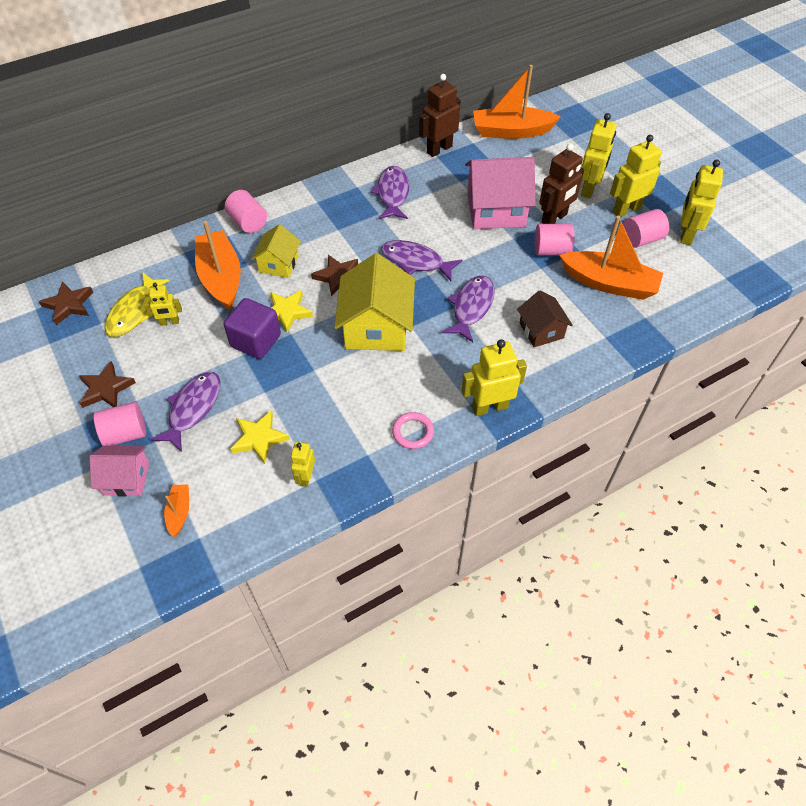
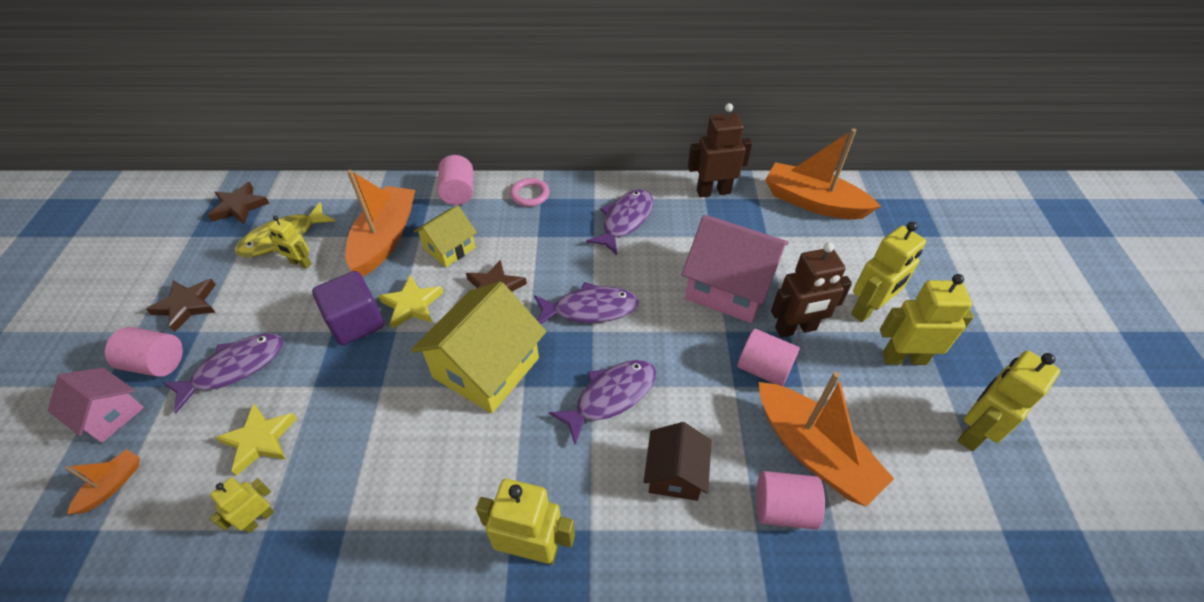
camera: 30 degrees right, 5 degrees down
(413, 432) = (416, 530): pink ring -> pink ring (530, 195)
(416, 262) = (590, 309): purple fish -> purple fish turned 120 degrees clockwise
(641, 239) = (900, 409): pink cylinder -> pink cylinder (783, 509)

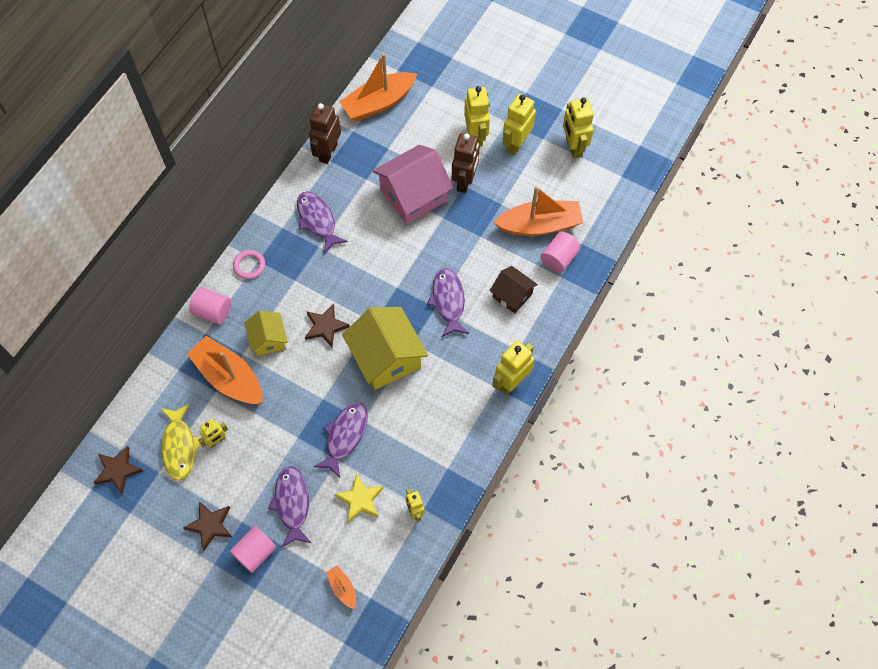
camera: 60 degrees left, 15 degrees up
(110, 414) = (284, 586): pink house -> none
(356, 322) = (299, 420): purple cube -> none
(412, 305) = (306, 381): yellow star -> none
(590, 309) = (379, 280): purple fish -> purple fish (345, 436)
(763, 369) = (479, 215): pink cylinder -> none

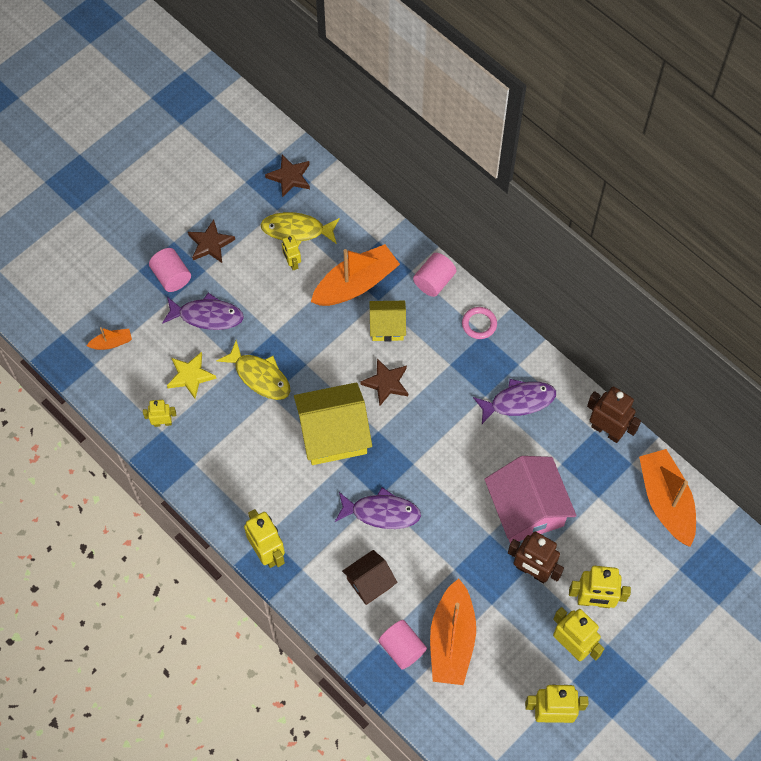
camera: 105 degrees right, 0 degrees up
(345, 436) = (259, 376): purple fish -> yellow fish

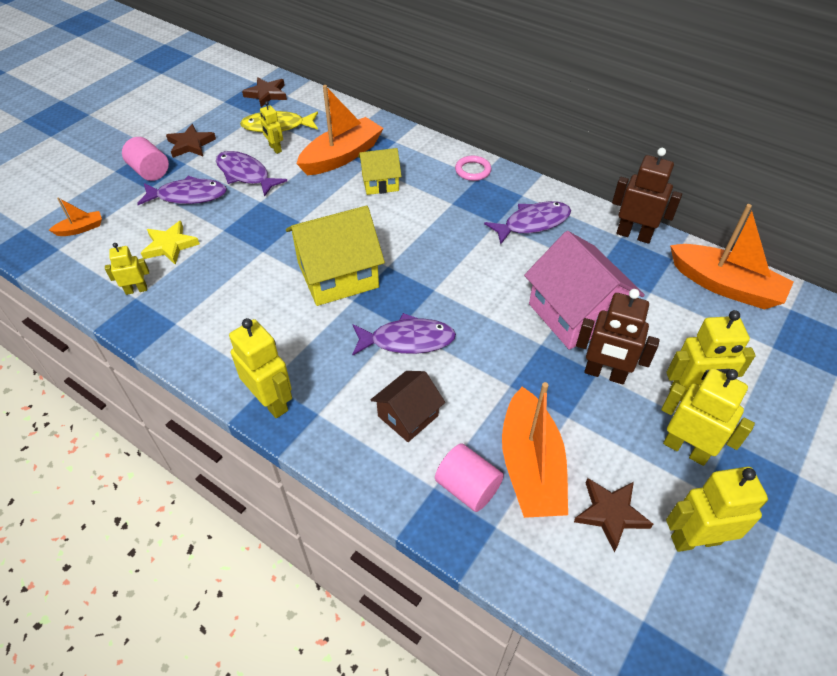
camera: 10 degrees left, 15 degrees down
(259, 376) = (248, 236): yellow fish -> none
(261, 295) = (245, 174): none -> purple fish
(386, 383) = (388, 225): brown star -> brown star (610, 513)
(434, 281) = (419, 146): pink cylinder -> none
(666, 501) = (725, 286): orange boat -> orange boat turned 150 degrees clockwise

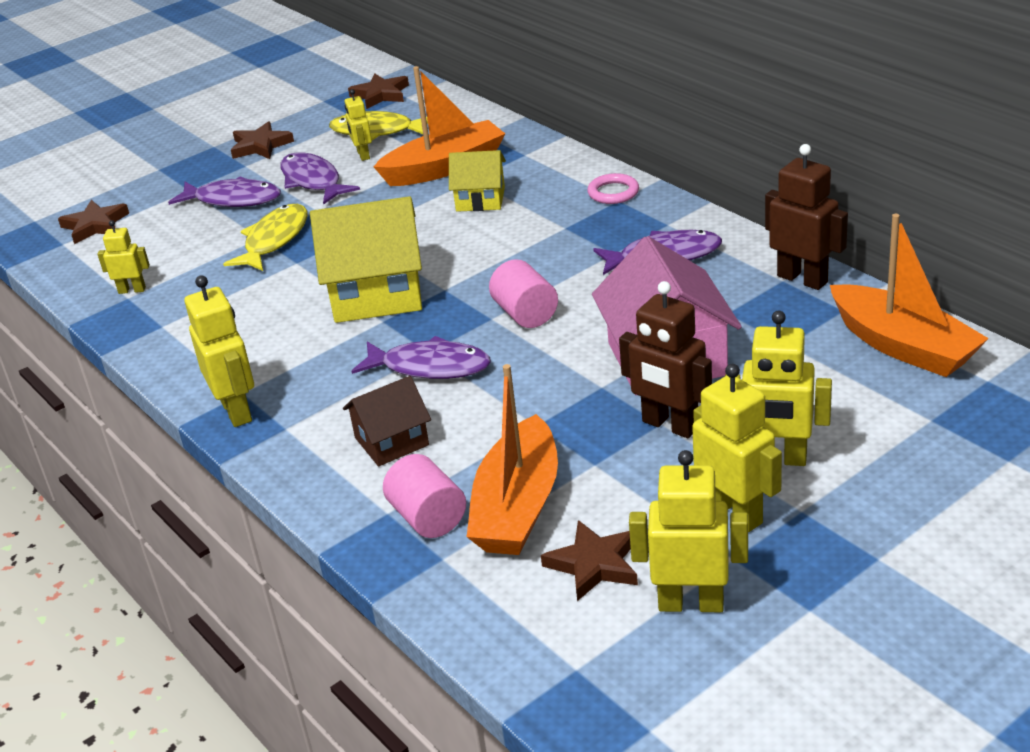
camera: 20 degrees right, 15 degrees down
(80, 229) = (95, 225): orange boat -> brown star
(150, 171) = (199, 172): pink cylinder -> pink cylinder (525, 314)
(170, 245) = (189, 249): yellow star -> none
(236, 231) = (274, 240): none -> yellow fish

